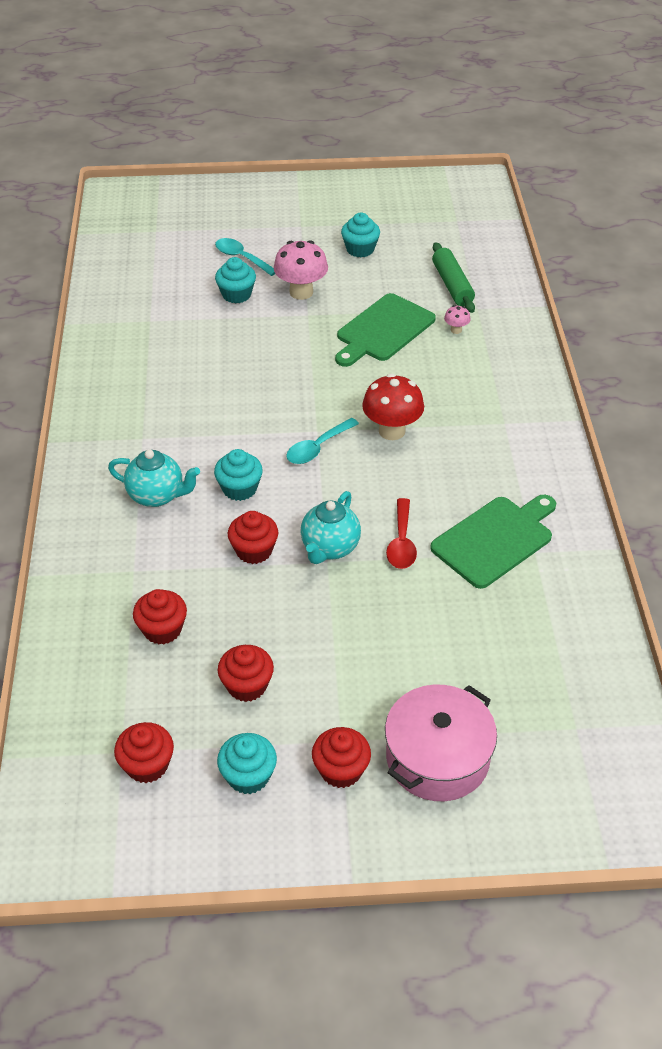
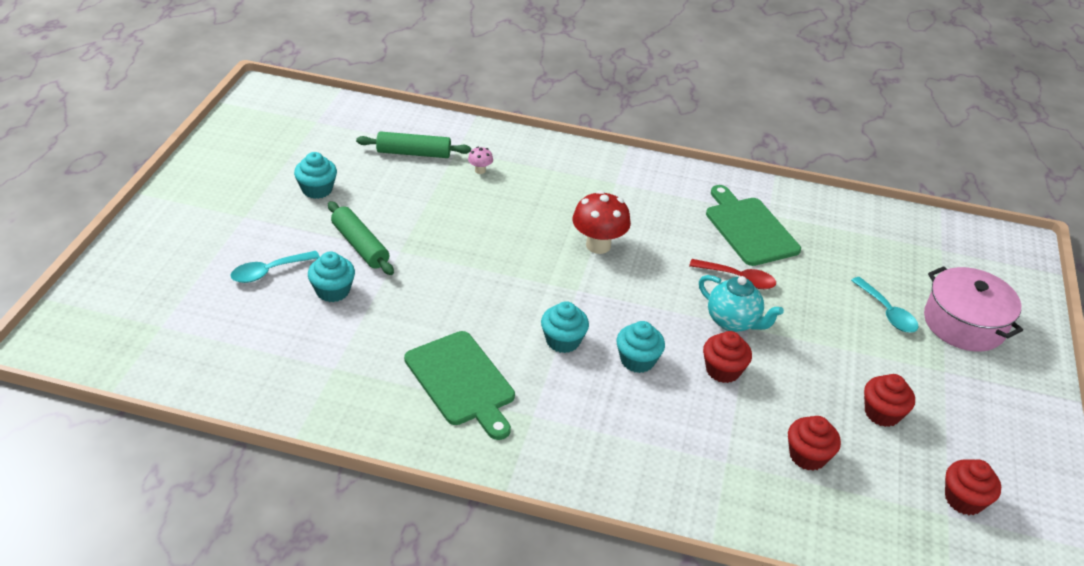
camera: 75 degrees left, 5 degrees down
(157, 496) = (626, 422): turquoise teapot -> none
(248, 776) = (977, 435): turquoise cupcake -> turquoise cupcake (563, 341)
(301, 292) = (360, 245): pink mushroom -> green rolling pin
(317, 448) = (601, 295): turquoise spoon -> turquoise spoon (887, 312)
(341, 770) = (973, 379): red cupcake -> none
(383, 330) = (454, 211): green cutting board -> green cutting board (462, 381)

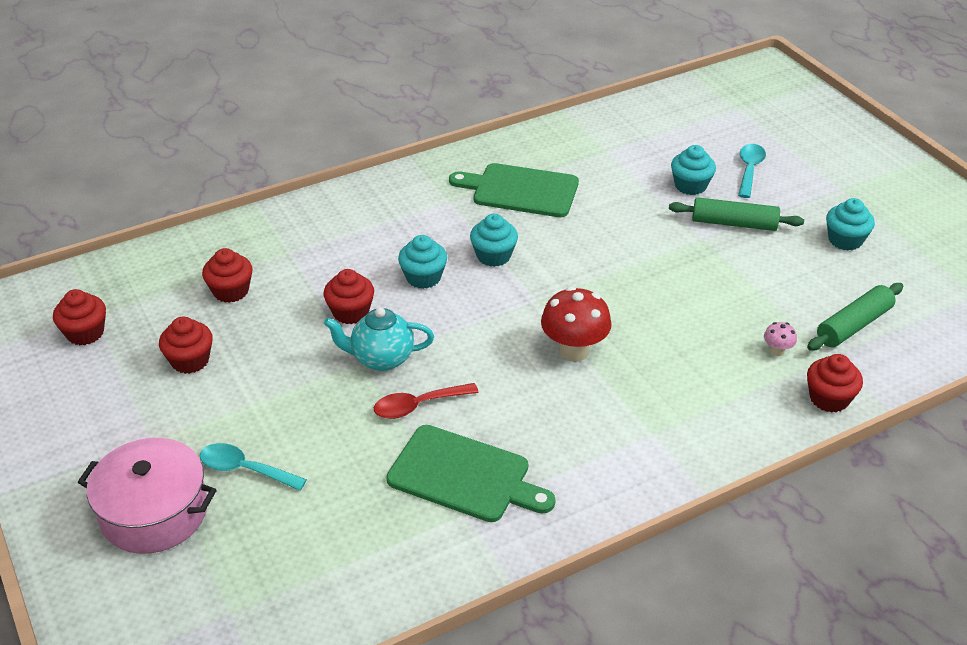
camera: 140 degrees right, 0 degrees up
(495, 138) = (829, 398): none -> red cupcake

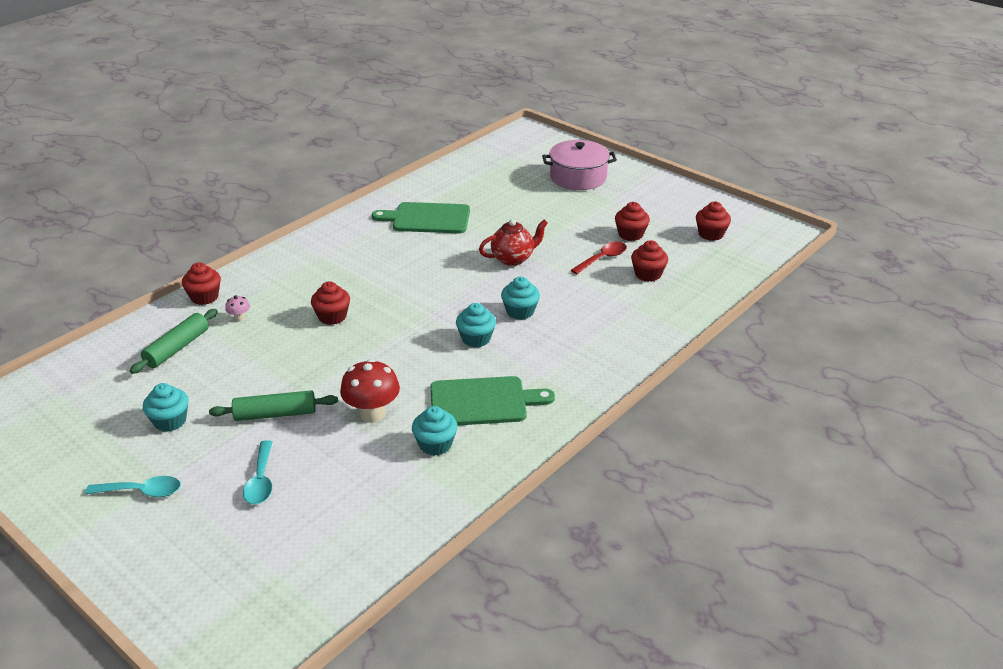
camera: 160 degrees right, 5 degrees down
(245, 469) = (549, 199): turquoise spoon -> turquoise spoon (142, 491)
(350, 312) = (554, 279): red cupcake -> red cupcake (332, 316)
(381, 359) = (513, 259): turquoise teapot -> red teapot
(418, 406) = (473, 241): red spoon -> red spoon (602, 259)
(574, 351) = (387, 289): red mushroom -> red mushroom (372, 414)
(690, 186) = (321, 446): turquoise cupcake -> turquoise cupcake (435, 444)

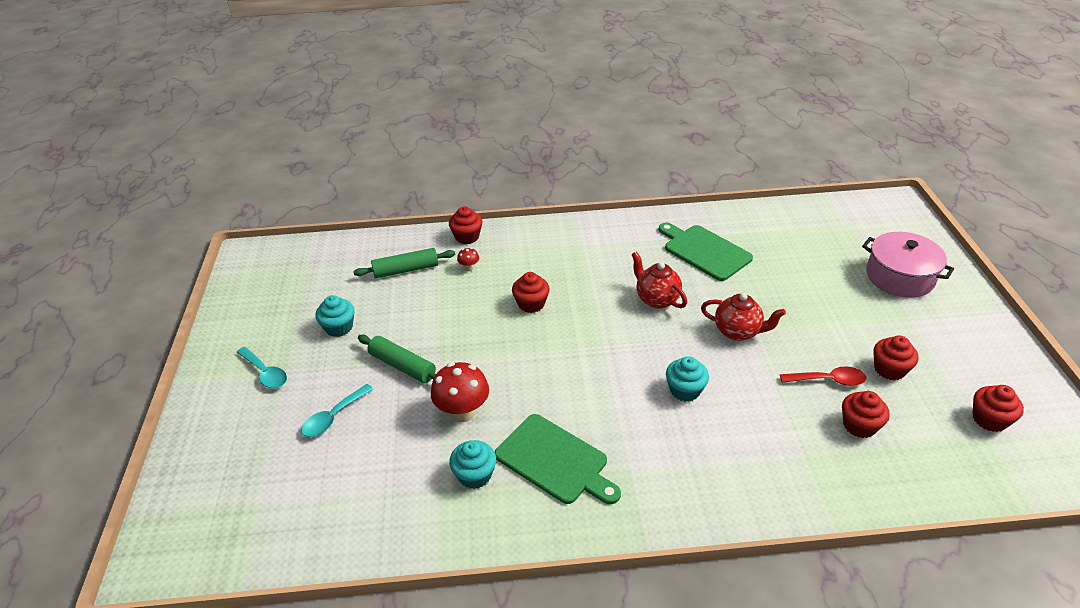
camera: 45 degrees right, 5 degrees up
(239, 318) = (469, 268): pink mushroom -> red mushroom
(430, 266) = (656, 299): none -> red teapot
(476, 339) = (617, 394): turquoise cupcake -> none

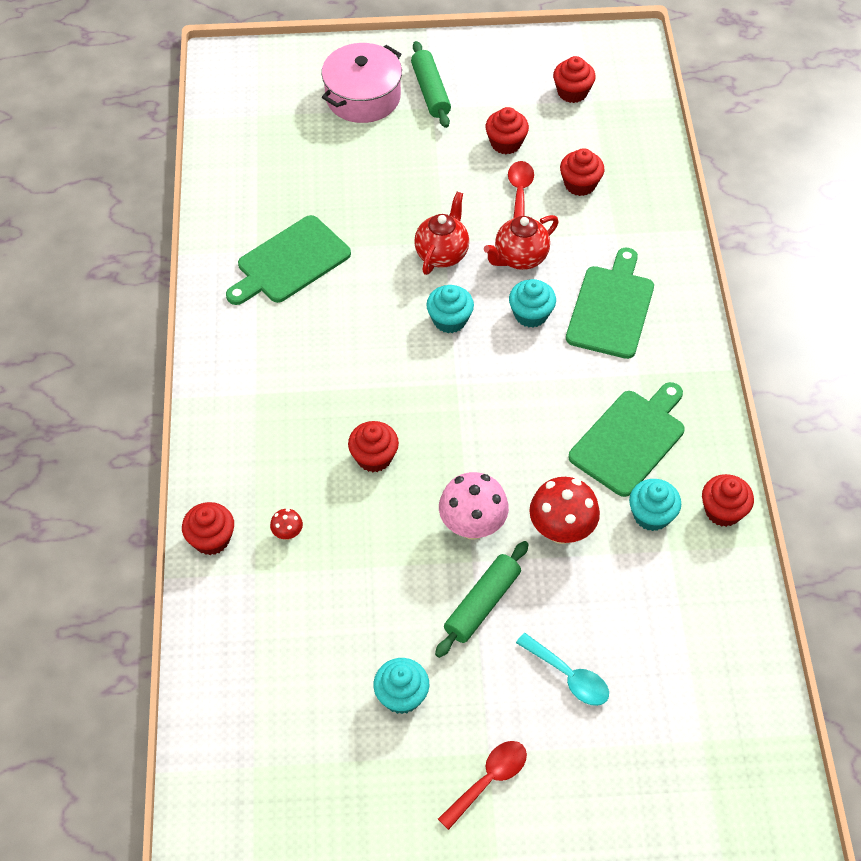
camera: 90 degrees left, 15 degrees up
(265, 373) = (489, 780): turquoise spoon -> red spoon
(406, 270) = (281, 618): green rolling pin -> green rolling pin (431, 91)
(470, 359) = (472, 526): none -> pink mushroom
(477, 532) = (723, 511): none -> red cupcake
(656, 299) = (378, 322): red teapot -> red teapot (520, 258)
(668, 339) = (449, 320): none -> turquoise cupcake
(705, 449) = (611, 308): none -> green cutting board

